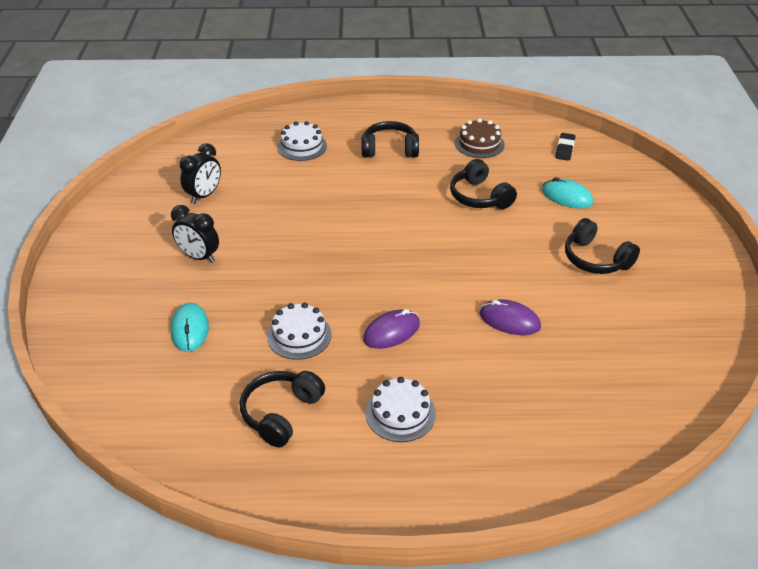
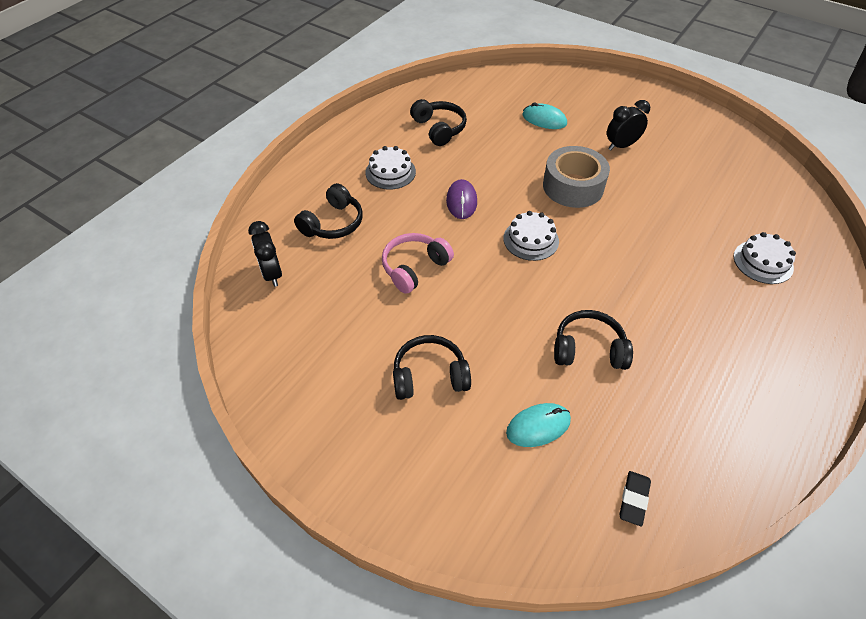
camera: 125 degrees right, 10 degrees up
(204, 195) = (706, 173): black clock -> black clock (272, 274)
(296, 266) = (573, 186): none -> grey tape
(299, 335) = (497, 159): white cake -> white cake (531, 240)
(389, 149) = (722, 326): black headphones -> black headphones (333, 223)
(479, 144) = (693, 414): brown cake -> none
(509, 320) = (414, 268): purple mouse -> pink headphones
(565, 149) = (634, 499): black eraser -> black eraser turned 60 degrees clockwise

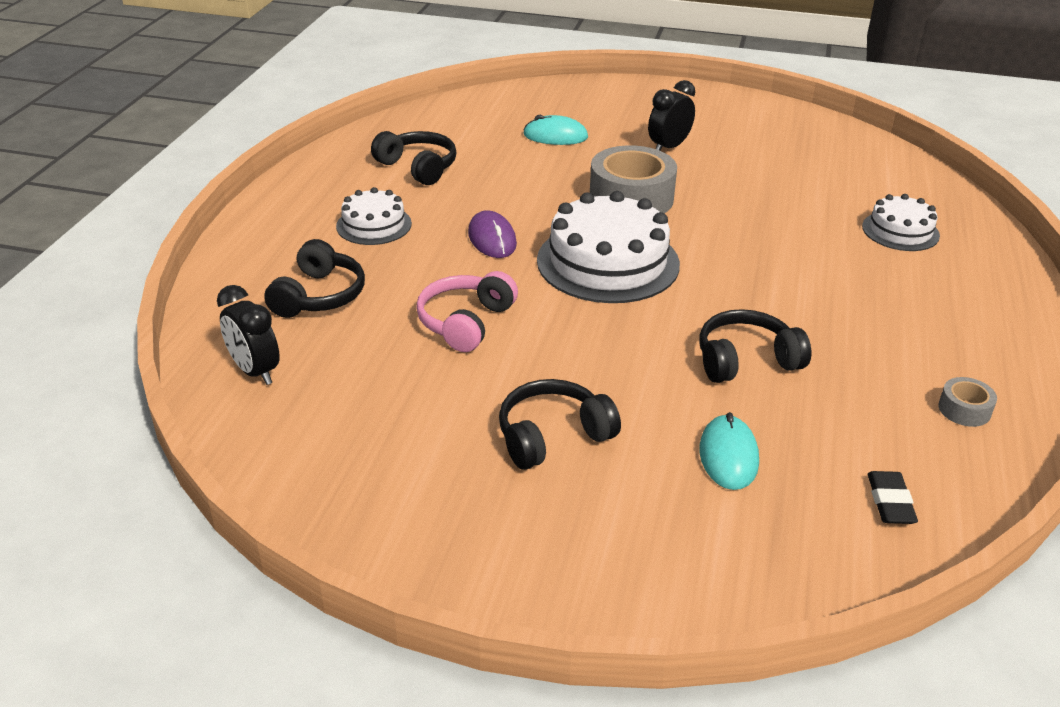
camera: 20 degrees left, 15 degrees down
(531, 240) = (608, 262): white cake -> white cake, size x1.81
(538, 426) = (728, 456): turquoise mouse -> turquoise mouse turned 45 degrees counterclockwise
(730, 437) = (964, 409): none -> grey tape

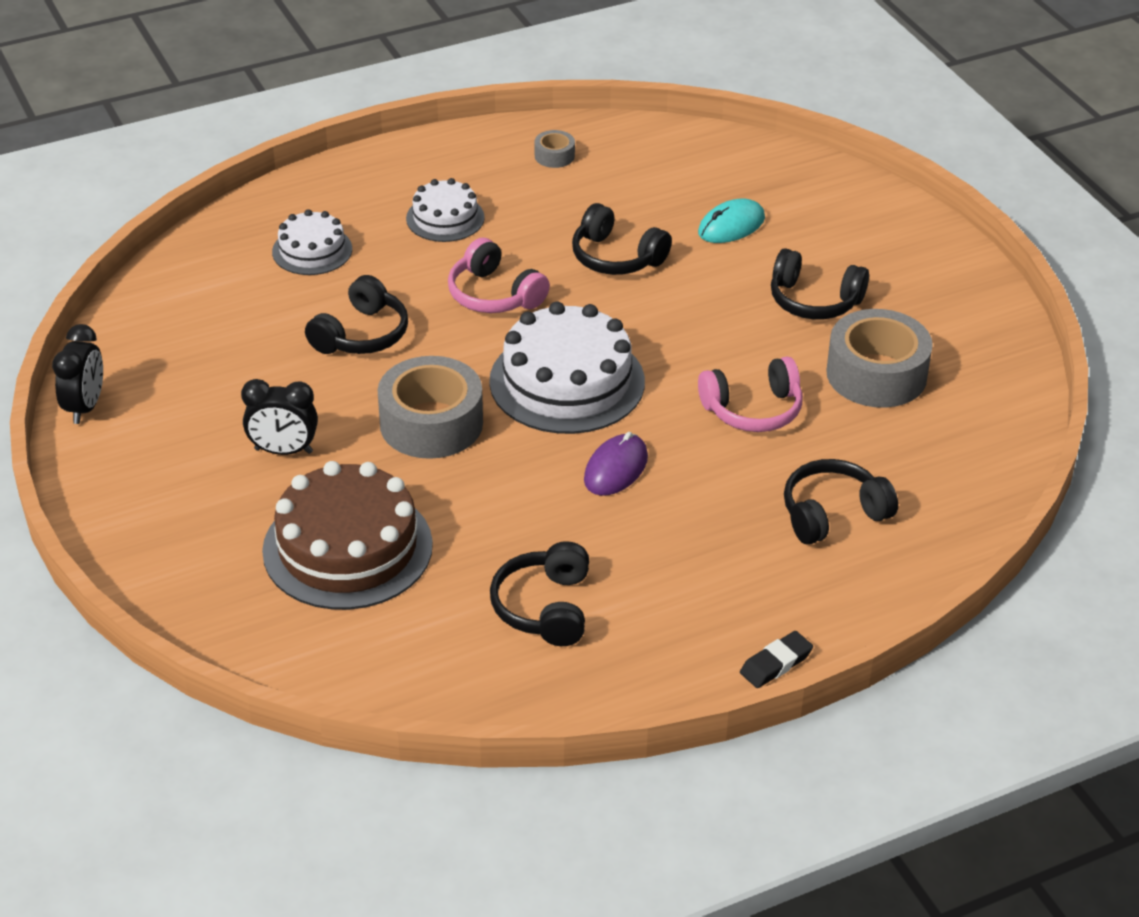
camera: 130 degrees left, 5 degrees up
(255, 371) = (956, 478): black clock -> black clock (85, 407)
(374, 225) = (690, 560): white cake -> white cake (445, 218)
(414, 408) = (876, 374): none -> grey tape
(555, 136) = (347, 548): turquoise mouse -> brown cake
(755, 279) = (494, 295): none -> pink headphones
(763, 211) = (361, 335): none -> black headphones
(890, 502) = (690, 157): black eraser -> black eraser (776, 663)

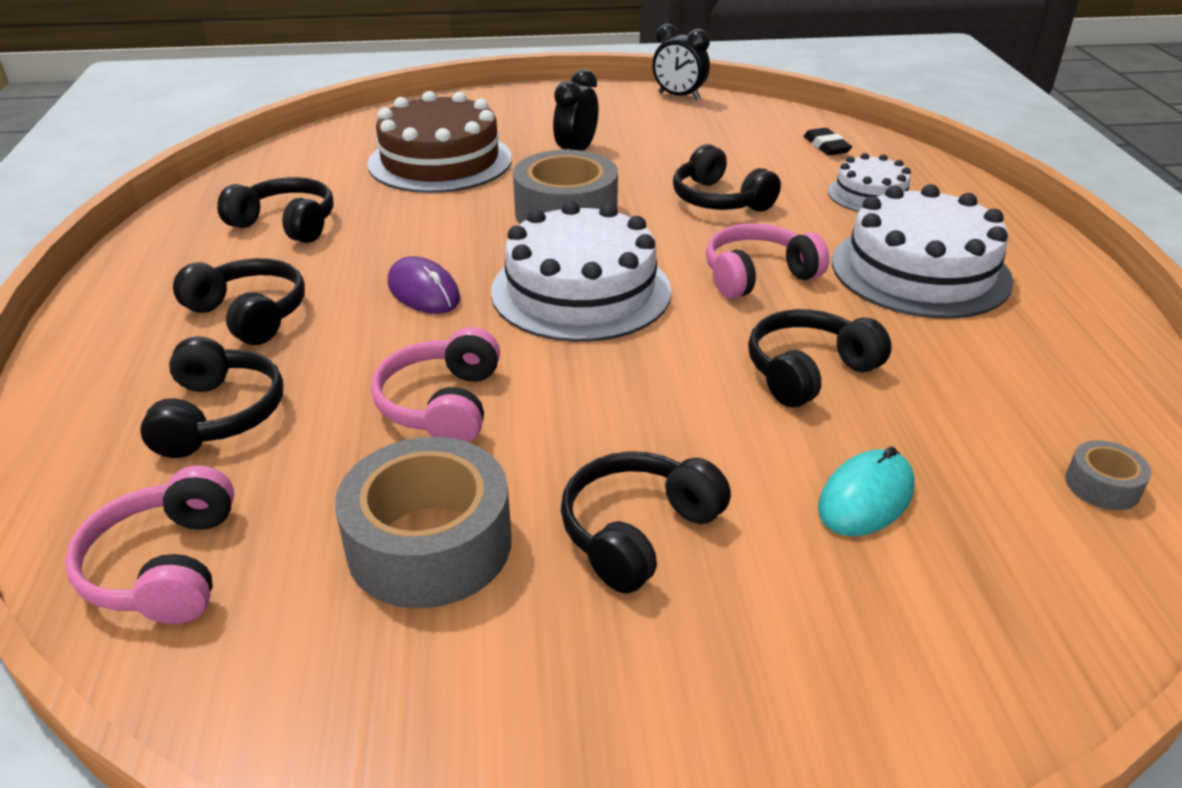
camera: 110 degrees right, 5 degrees down
(445, 218) = (920, 271): white cake -> white cake, size x1.81
(554, 156) = (1070, 372): grey tape -> grey tape (1102, 485)
(706, 558) = (250, 314): none -> black headphones
(731, 226) = (865, 498): turquoise mouse -> turquoise mouse turned 60 degrees clockwise
(776, 663) = (79, 320): black eraser -> black eraser (826, 146)
(965, 470) = (165, 567): none -> pink headphones

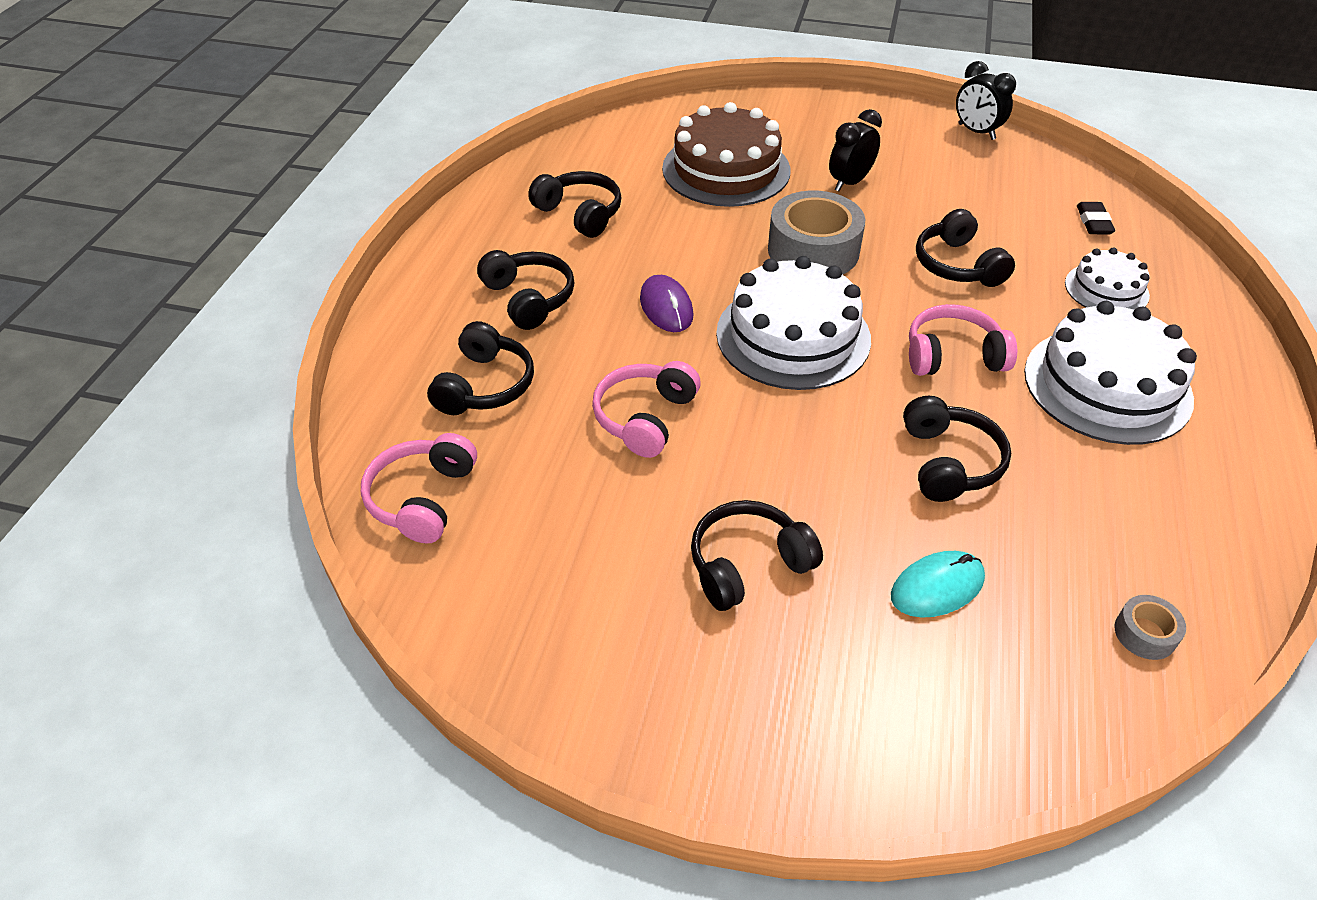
camera: 20 degrees right, 10 degrees up
(429, 544) = (598, 531): grey tape -> none
(808, 371) = (949, 462): black headphones -> black headphones turned 105 degrees clockwise

